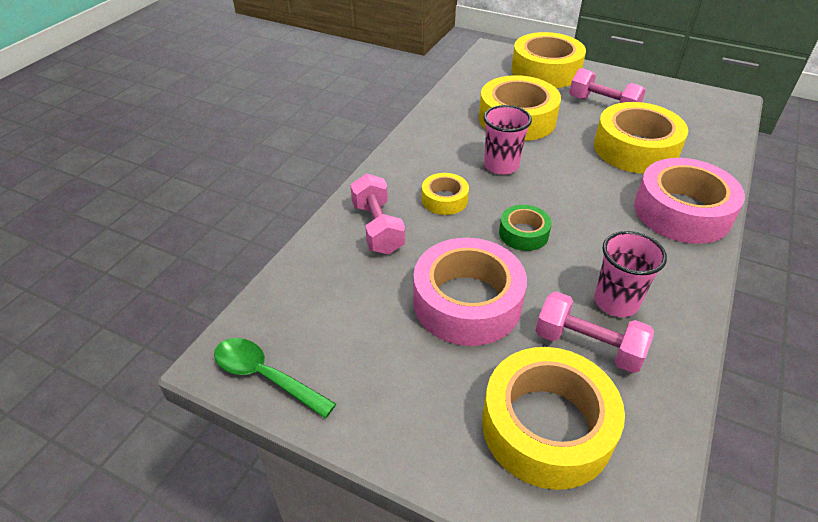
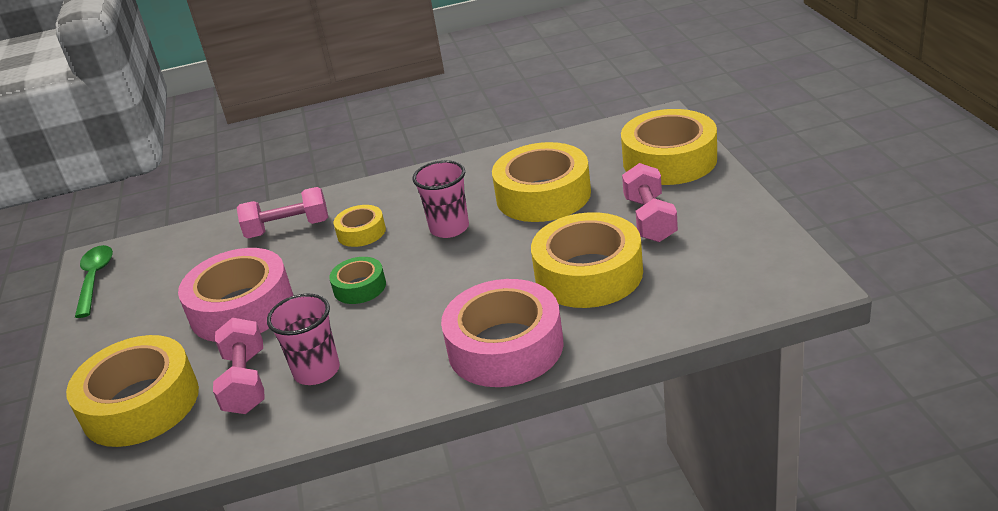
camera: 55 degrees right, 10 degrees down
(377, 228) = (288, 228): pink dumbbell -> pink dumbbell turned 45 degrees clockwise

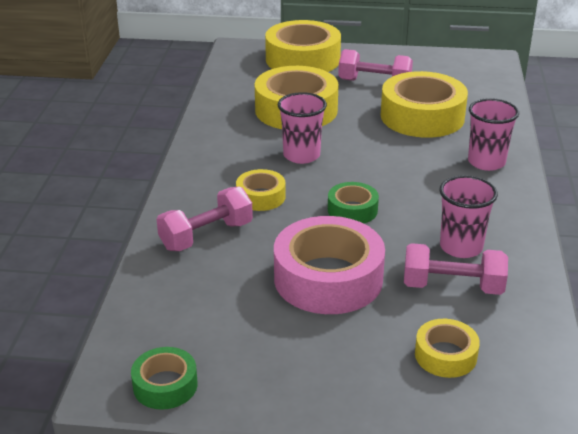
camera: 75 degrees left, 0 degrees up
(95, 279) = (165, 385): green spoon -> green tape
(141, 404) = (445, 355): yellow tape -> yellow tape, size x0.51
(288, 228) = (206, 236): pink dumbbell -> pink dumbbell turned 45 degrees clockwise
(505, 347) = (486, 162): pink tape -> pink cup

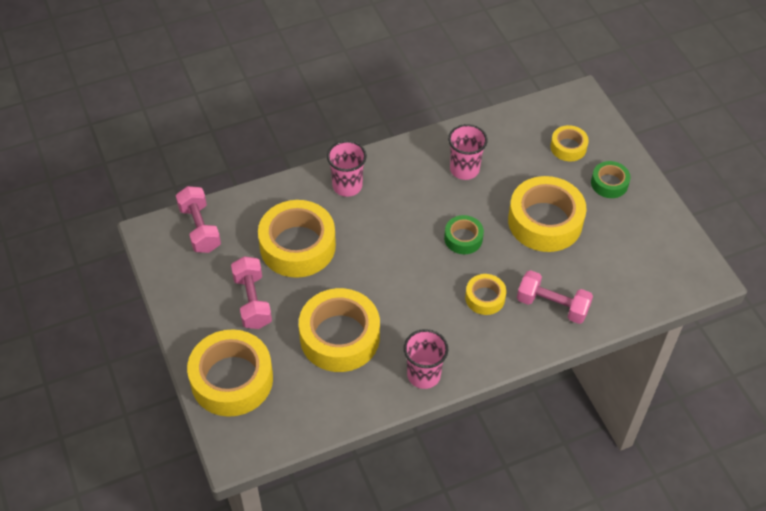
camera: 120 degrees left, 20 degrees up
(165, 385) = (687, 253): green tape -> green tape (609, 183)
(301, 155) = (411, 299): pink cup -> pink cup (423, 375)
(328, 278) = (545, 221): pink tape -> yellow tape
(452, 287) = (507, 161): pink dumbbell -> pink dumbbell (200, 228)

